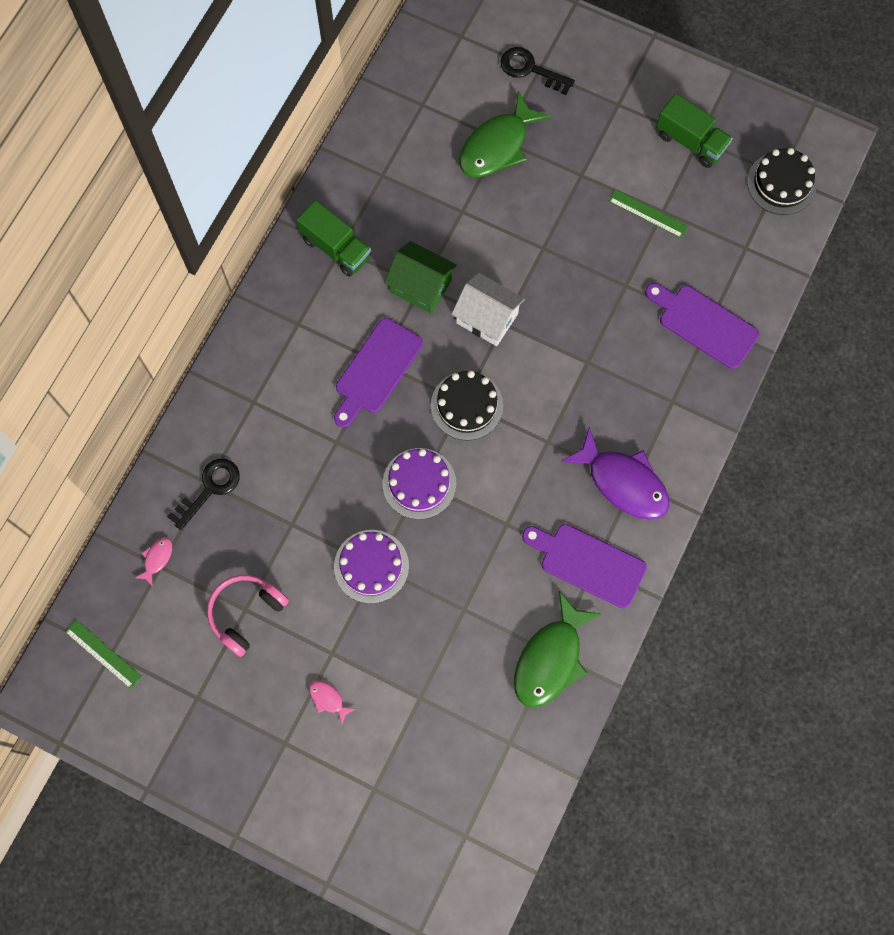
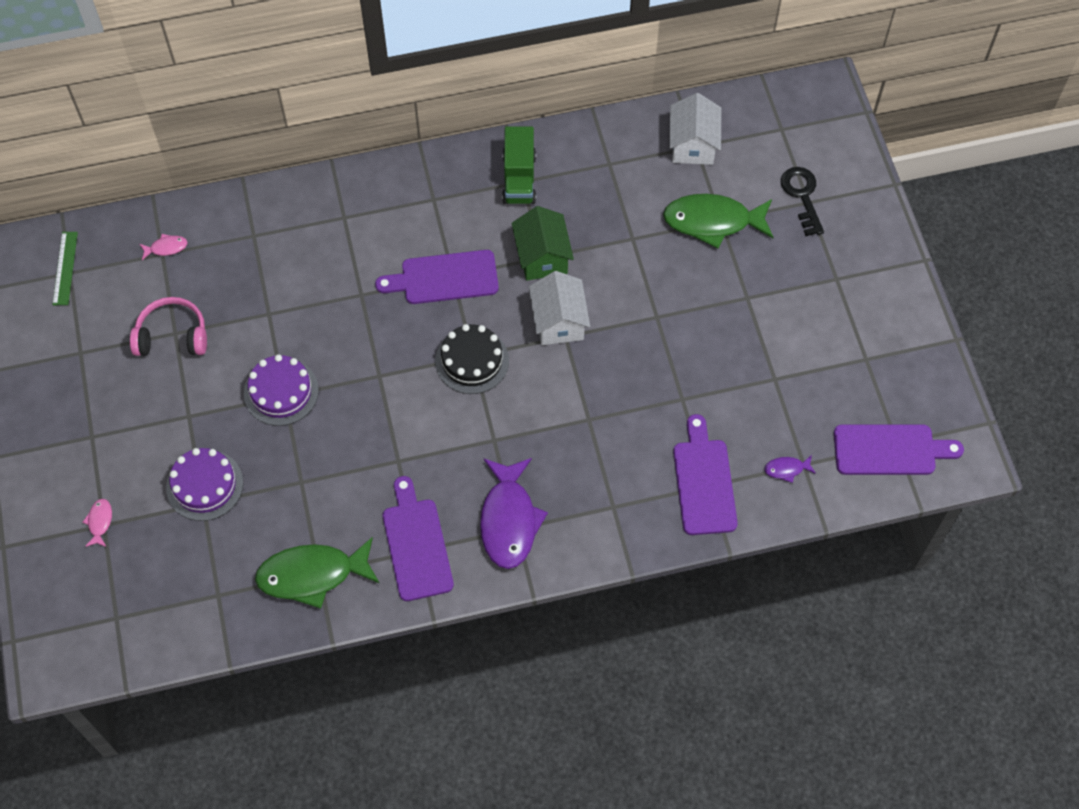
camera: 50 degrees right, 10 degrees down
(210, 489) = (250, 240): black key -> none
(328, 699) = (150, 440): pink fish -> pink fish (100, 522)
(419, 105) = (692, 144): none -> white house
(419, 483) = (377, 375): purple cake -> purple cake (204, 485)
(648, 214) = (761, 370): green ruler -> none
(690, 141) = (857, 354): green truck -> none
(740, 262) = (786, 469): none -> purple fish
(781, 183) = (890, 450): black cake -> purple cutting board

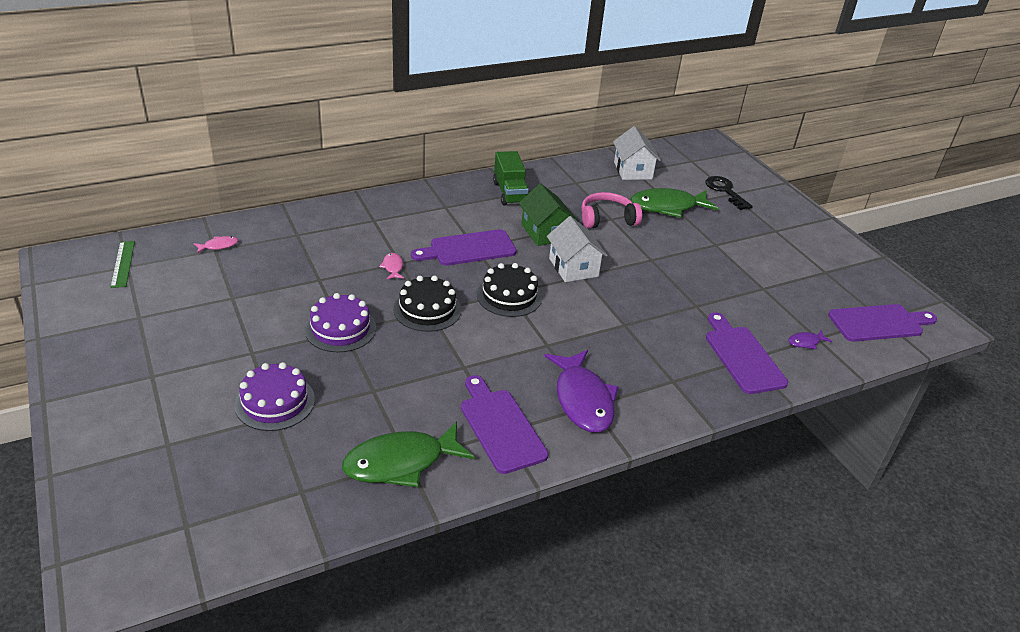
camera: 15 degrees left, 25 degrees down
(100, 522) = (163, 442): pink fish -> pink fish (393, 267)
(172, 335) = (230, 299): pink headphones -> pink headphones (607, 219)
(377, 373) = (427, 309): none -> black cake

